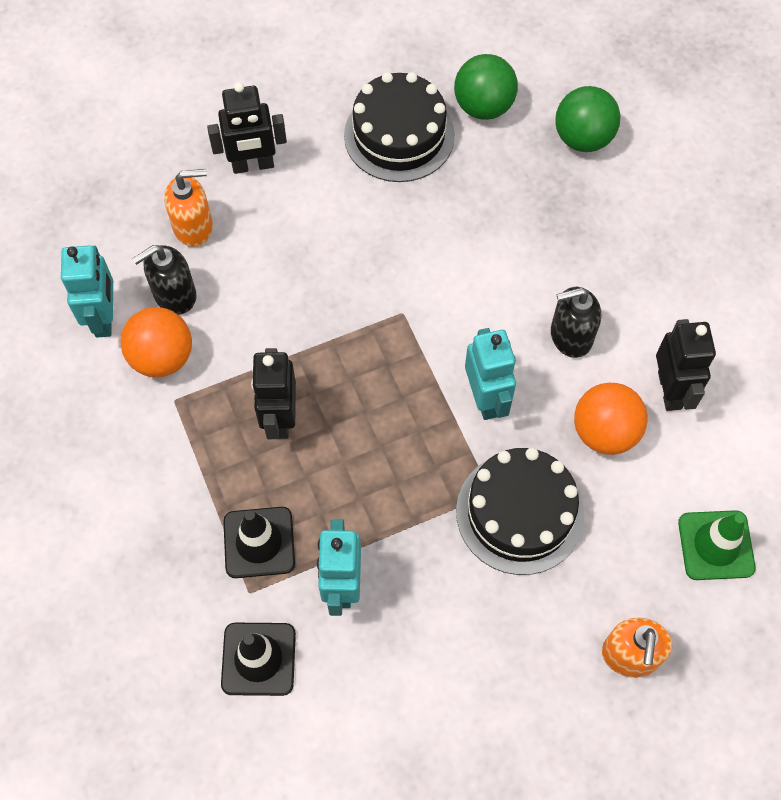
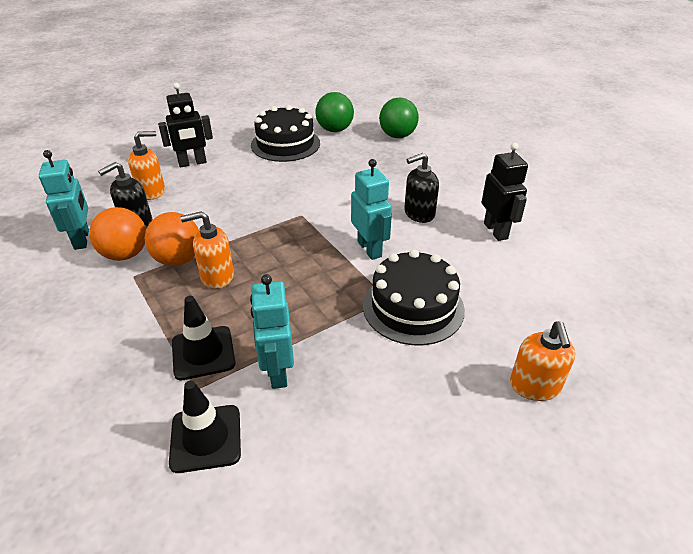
camera: 10 degrees left, 25 degrees down
(280, 418) = (217, 276): black robot -> orange soap dispenser
(604, 432) = (459, 256): orange ball -> orange ball (178, 259)
(716, 545) = (568, 307): green traffic cone -> none

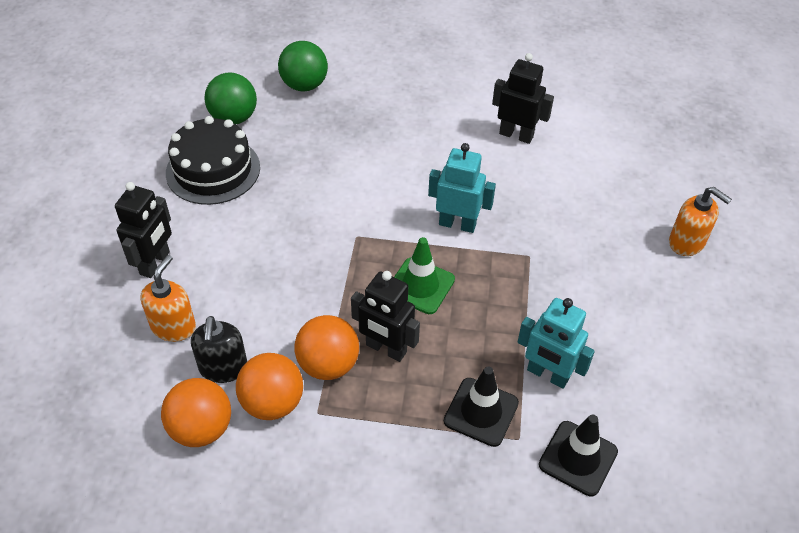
camera: 50 degrees left, 10 degrees up
(82, 239) = (201, 428): turquoise robot -> orange ball
(217, 276) = (386, 349): orange soap dispenser -> black robot
(291, 262) = (420, 286): none -> green traffic cone
(413, 307) = (554, 248): black cake -> none
(419, 213) = (443, 161): black soap dispenser -> none

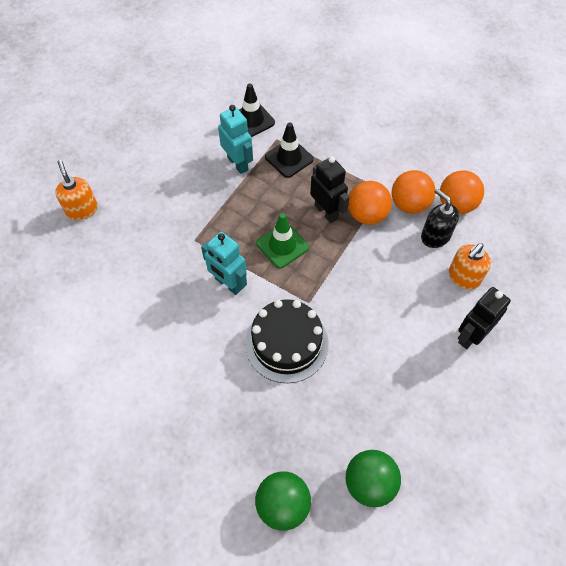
camera: 155 degrees left, 10 degrees up
(213, 170) = (405, 418): black cake -> black cake (286, 343)
(223, 368) = (435, 236): black soap dispenser -> black soap dispenser turned 60 degrees counterclockwise
(516, 135) = (124, 352): black robot -> none

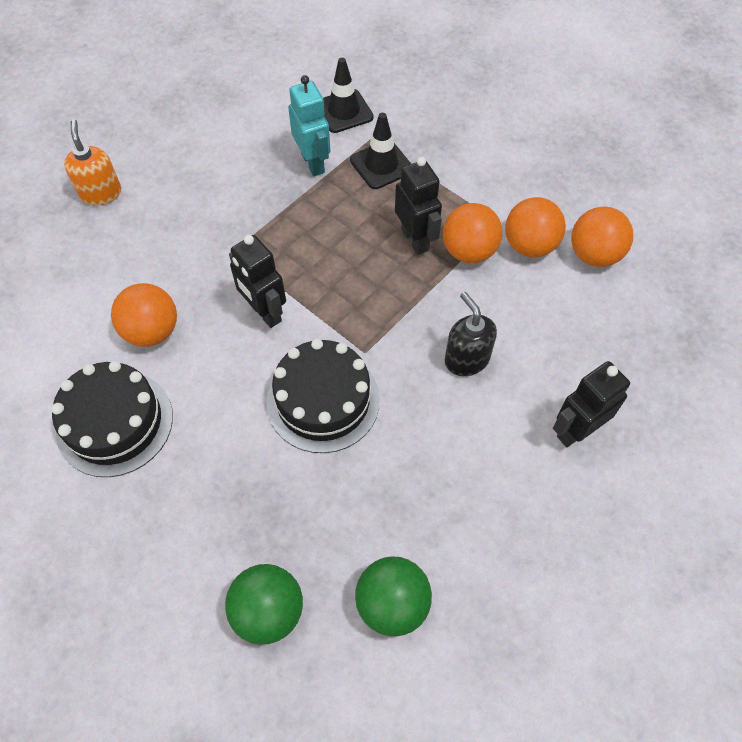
camera: 10 degrees right, 0 degrees up
(136, 385) = (115, 423): none -> black cake
(147, 311) = (152, 331): none -> orange ball
(228, 284) = (264, 312): turquoise robot -> black robot
(282, 245) = (347, 274): green traffic cone -> none
(435, 236) = (556, 292): black soap dispenser -> black soap dispenser (466, 359)
(463, 277) = (583, 351): orange soap dispenser -> none

